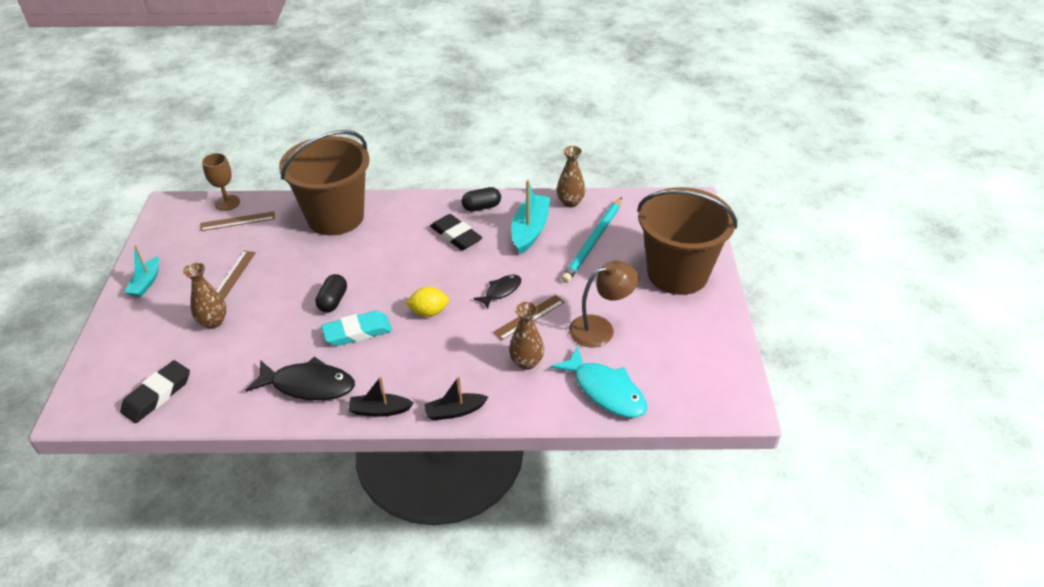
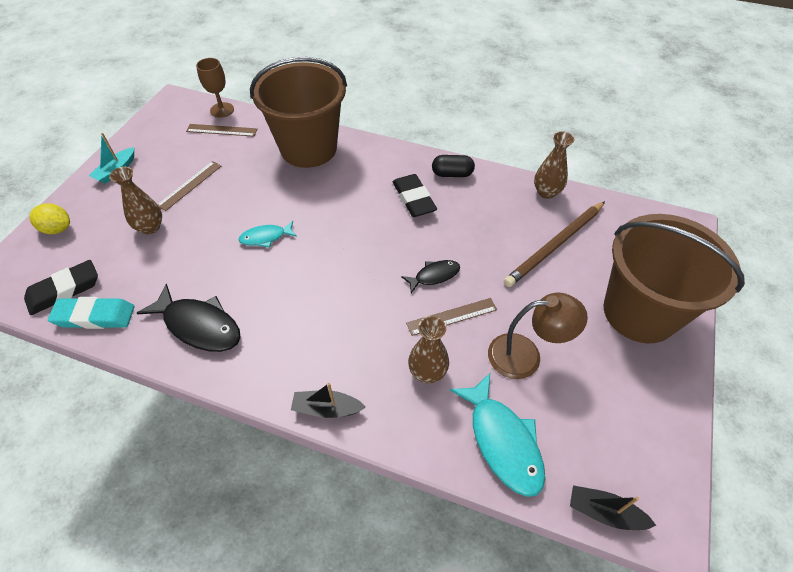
camera: 20 degrees right, 10 degrees up
(333, 301) = (265, 237): black capsule -> turquoise fish
(357, 332) = (272, 279): turquoise eraser -> turquoise eraser (95, 316)
(380, 410) = (252, 380): black boat -> black boat (604, 512)
(429, 312) = (351, 278): yellow lemon -> yellow lemon (57, 229)
(530, 230) = (492, 213): turquoise boat -> none
(593, 242) = (555, 245): turquoise pencil -> brown pencil

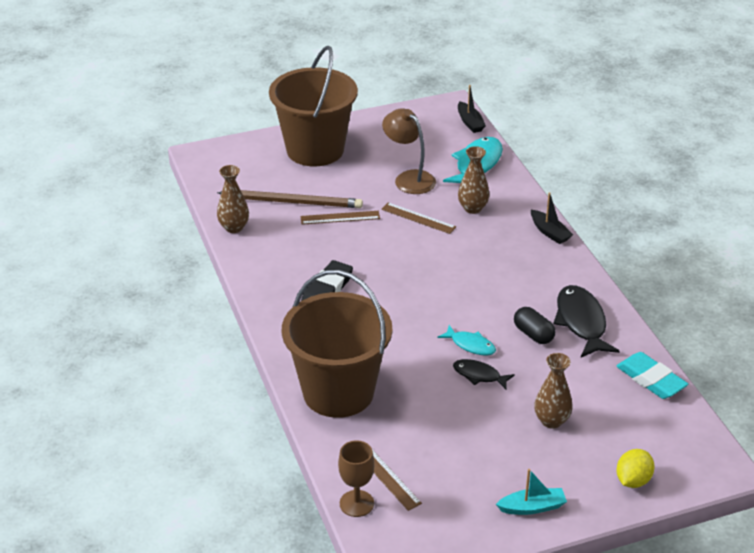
camera: 130 degrees left, 15 degrees down
(57, 229) = (633, 480): yellow lemon -> yellow lemon turned 60 degrees clockwise
(64, 290) = (662, 417): black eraser -> none
(190, 185) = (480, 436): brown ruler -> brown ruler (340, 217)
(434, 276) = (394, 241): black fish -> black fish (479, 375)
(452, 174) = (269, 285): black capsule -> black capsule (533, 334)

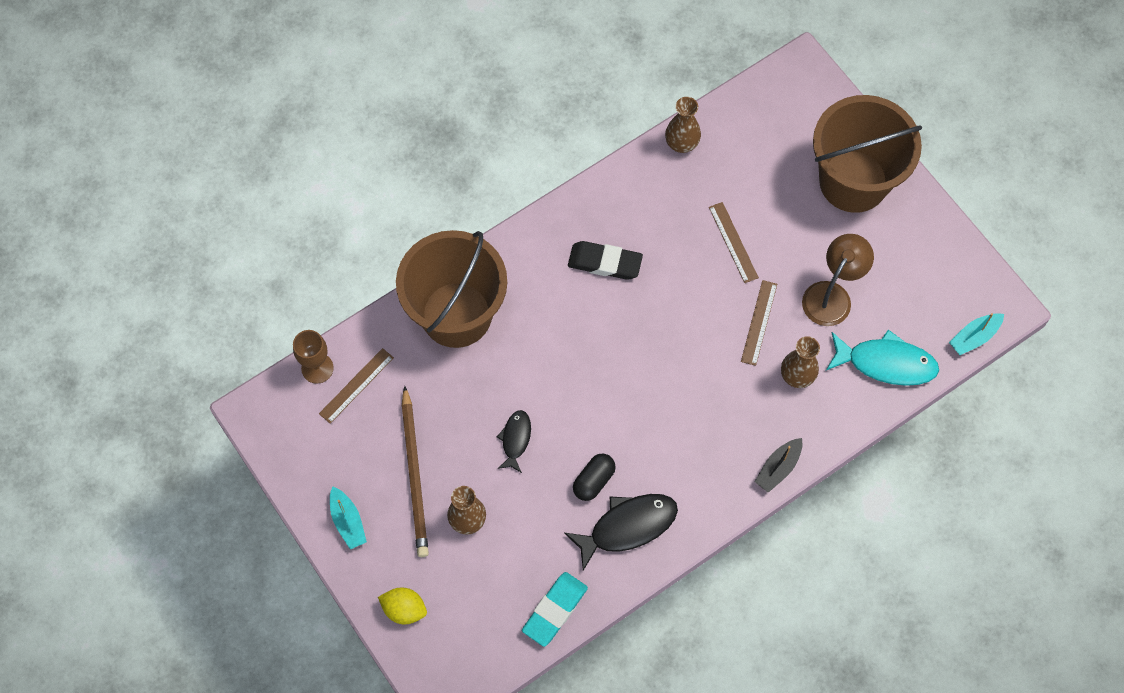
camera: 75 degrees right, 30 degrees up
(293, 202) = (745, 187): brown pencil -> brown pencil (415, 475)
(470, 122) = (974, 337): black boat -> turquoise boat
(470, 345) = (559, 421): turquoise fish -> none

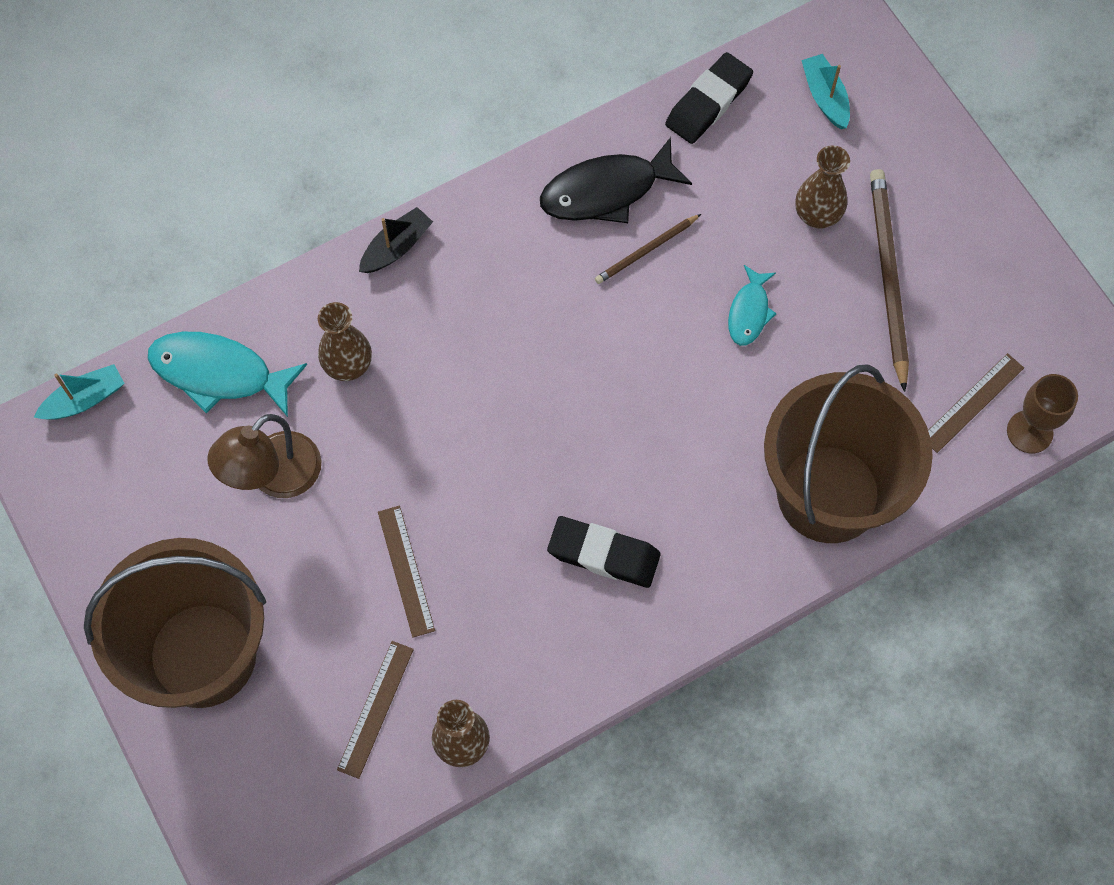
camera: 175 degrees left, 0 degrees up
(348, 521) = (976, 226): turquoise boat -> turquoise boat (825, 97)
(404, 609) = (899, 118): yellow lemon -> none
(515, 439) = (749, 312): black fish -> turquoise fish
(555, 610) = (708, 102): turquoise eraser -> black eraser
(594, 481) = (646, 251): black capsule -> brown pencil
(759, 322) = (388, 445): brown ruler -> brown ruler (376, 709)

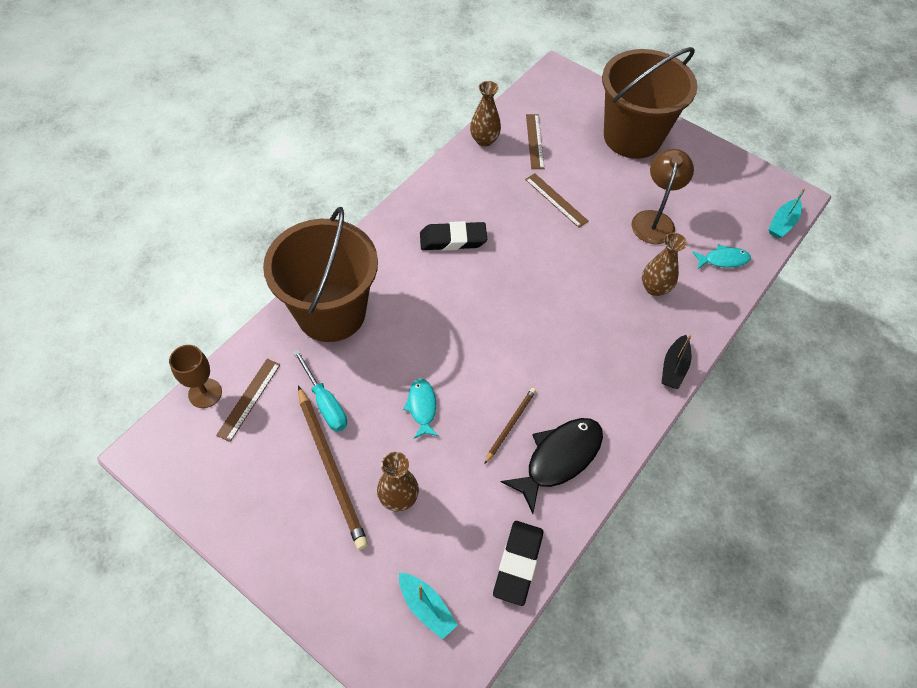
camera: 155 degrees right, 10 degrees down
(218, 373) = (723, 260): turquoise fish -> turquoise fish, size x0.57
(873, 362) = (325, 403): none -> turquoise screwdriver

